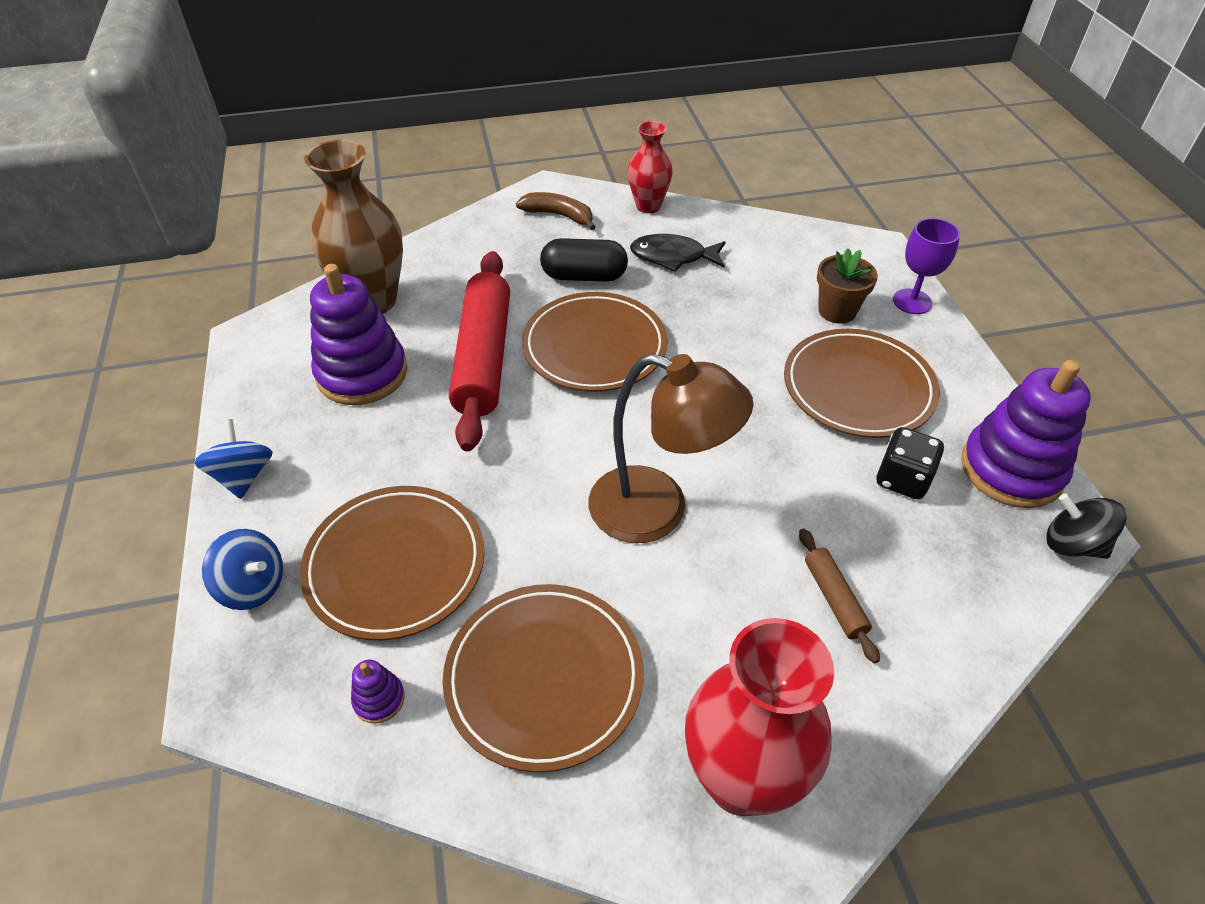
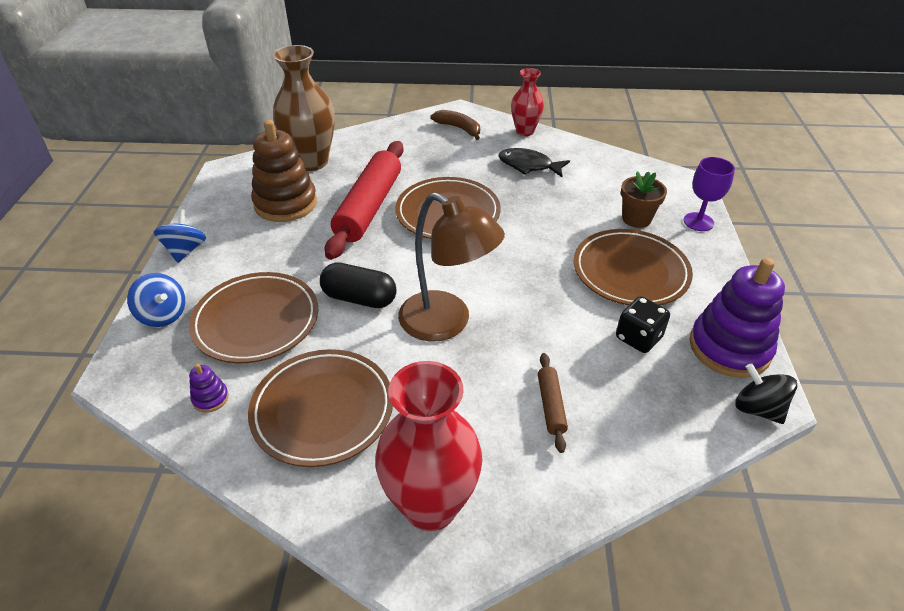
camera: 15 degrees right, 5 degrees down
(362, 373) = (285, 203): purple stacking toy -> brown stacking toy
(584, 276) = (460, 168): black capsule -> black capsule (359, 298)

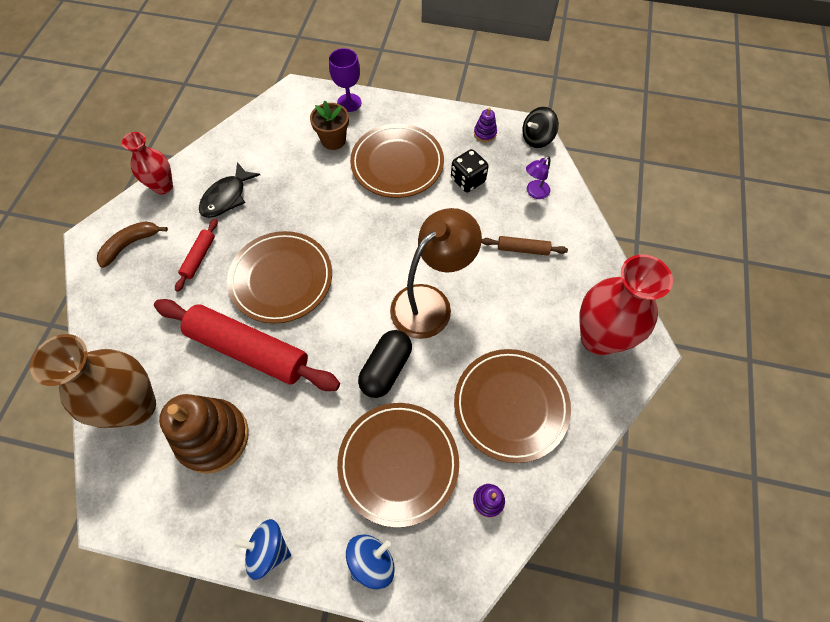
camera: 80 degrees left, 20 degrees up
(457, 163) = (199, 257): none -> red rolling pin
(653, 412) = (534, 192): none -> purple lamp
(729, 348) = (485, 133): purple stacking toy -> purple stacking toy, size x0.42

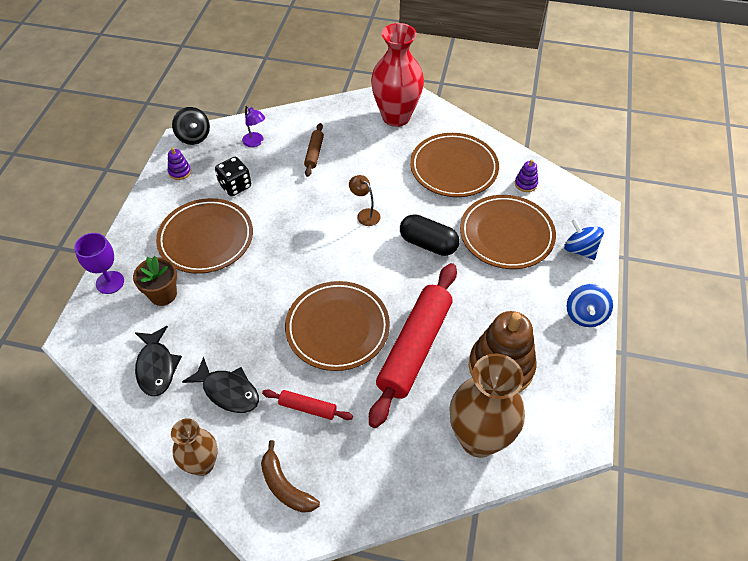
camera: 90 degrees left, 10 degrees down
(163, 186) = (202, 464): red vase -> brown vase
(258, 146) = (156, 367): none -> black fish
(430, 302) = (365, 214): brown lamp -> brown lamp, size x0.44

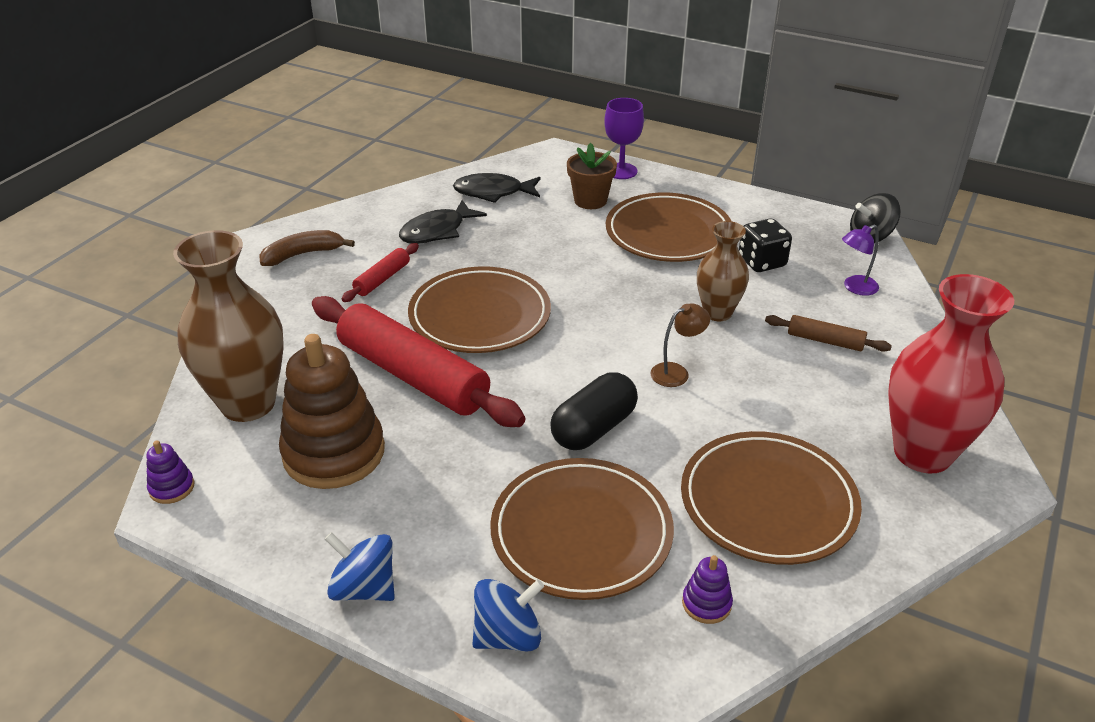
camera: 105 degrees right, 15 degrees down
(180, 172) = (797, 222): purple stacking toy -> purple stacking toy (172, 488)
(202, 464) = (363, 211): brown vase -> brown vase (717, 313)

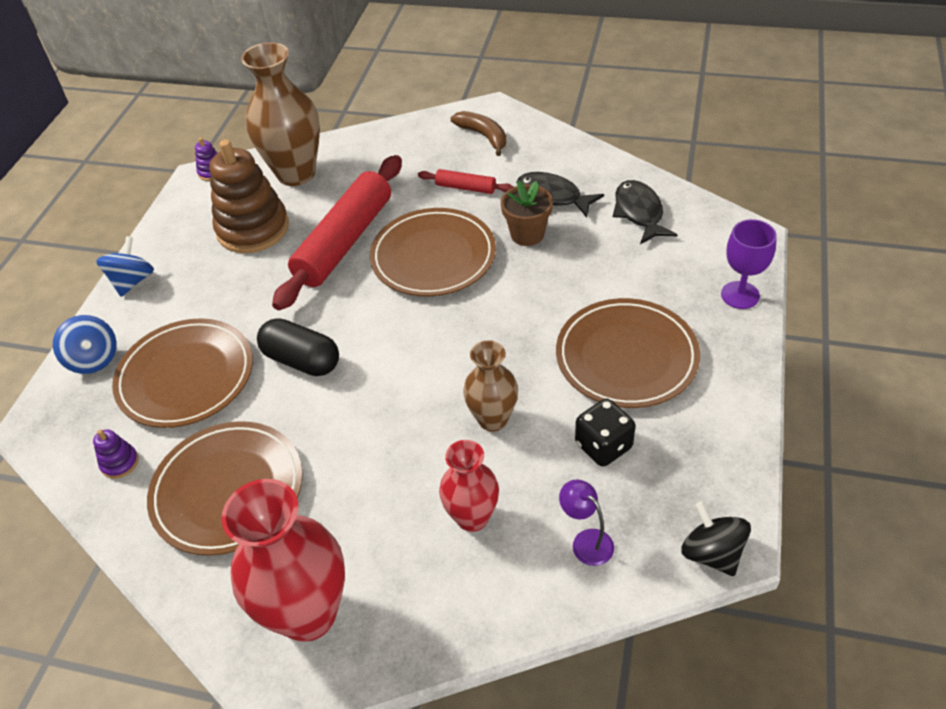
camera: 80 degrees right, 10 degrees up
(590, 201) = (661, 284): brown flower pot -> brown flower pot (527, 234)
(676, 372) = (388, 402): brown lamp -> none
(825, 341) = (472, 517): brown rolling pin -> red vase

